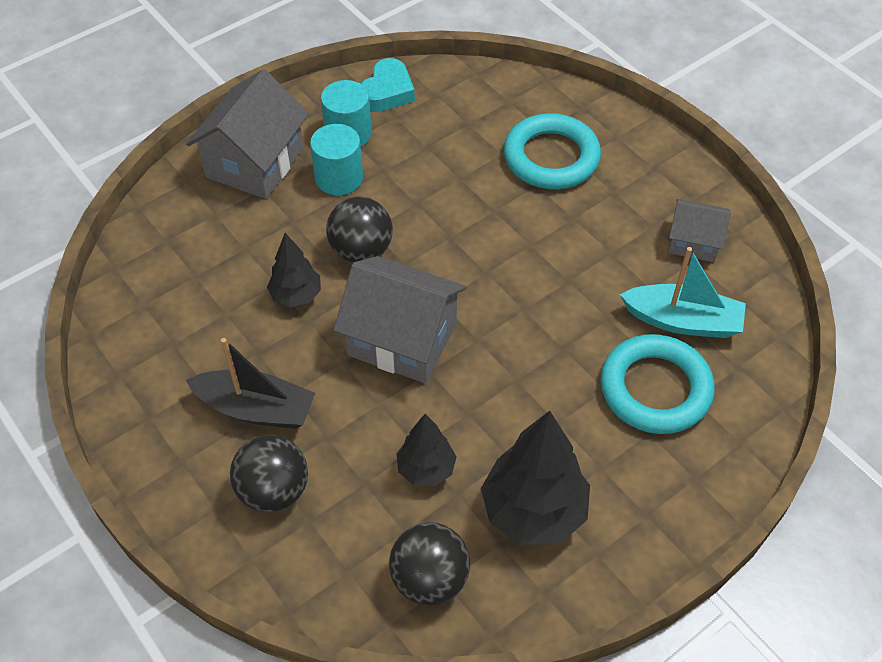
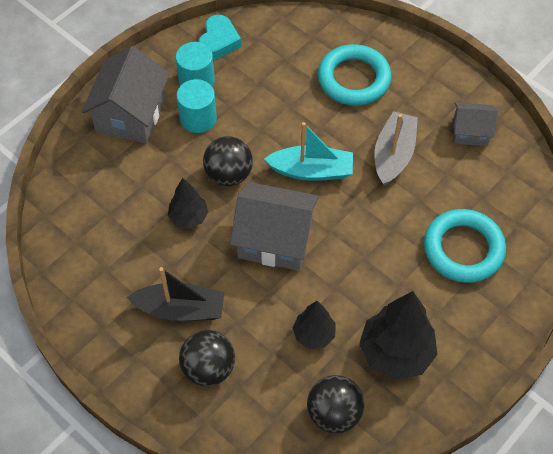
camera: 10 degrees left, 5 degrees up
(584, 256) = (393, 155): none -> grey boat
(682, 321) = (473, 195): turquoise boat -> turquoise boat (311, 171)

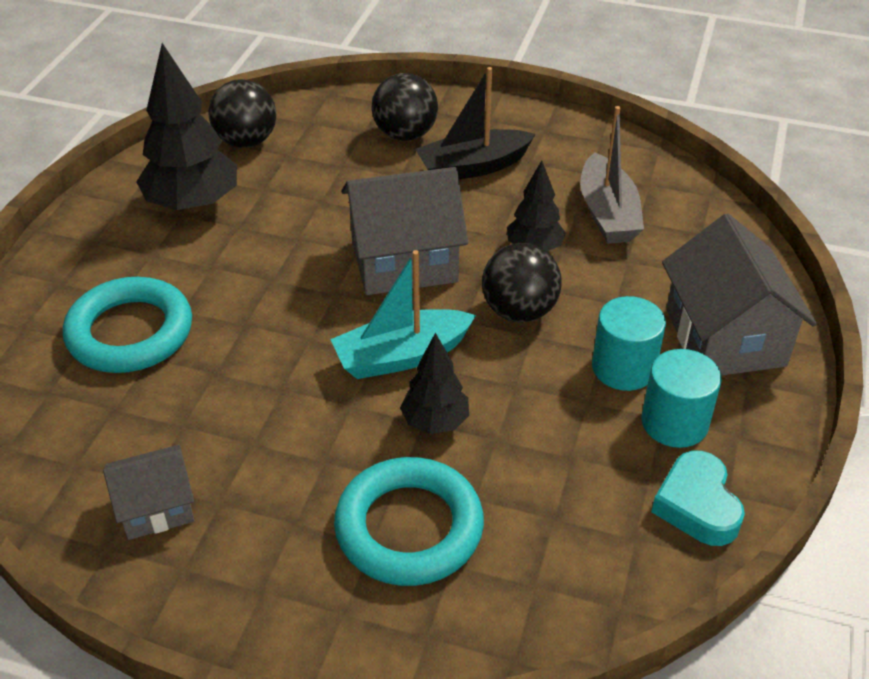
camera: 155 degrees right, 15 degrees down
(314, 334) = (301, 191): black tree -> black tree (435, 422)
(393, 155) = (281, 423): grey boat -> grey boat (607, 213)

